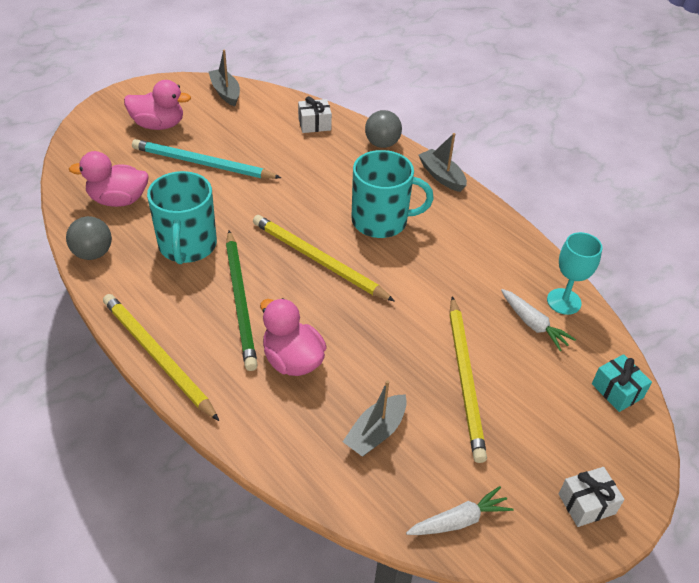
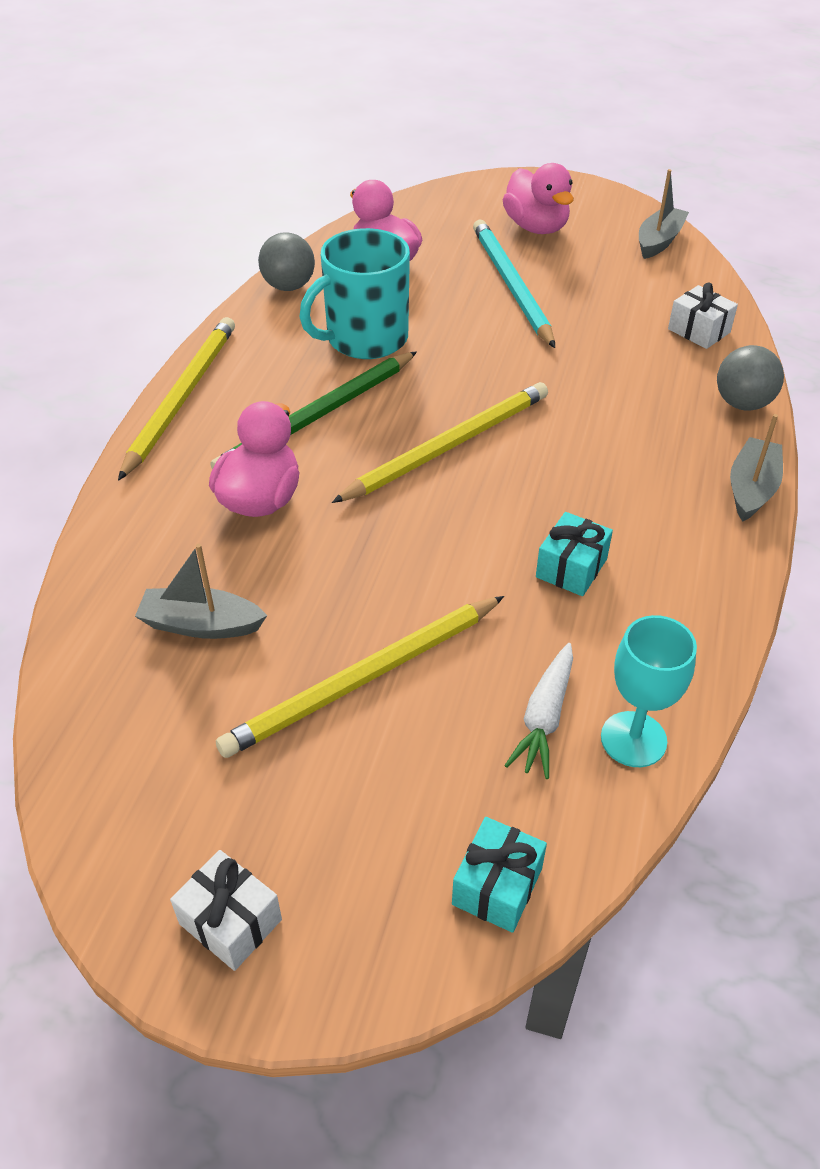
camera: 60 degrees right, 0 degrees up
(318, 260) = (448, 446): yellow pencil -> yellow pencil turned 45 degrees clockwise
(381, 221) = (584, 469): turquoise mug -> none
(446, 263) = (571, 568): none -> turquoise gift
(459, 520) = (110, 771): white carrot -> none

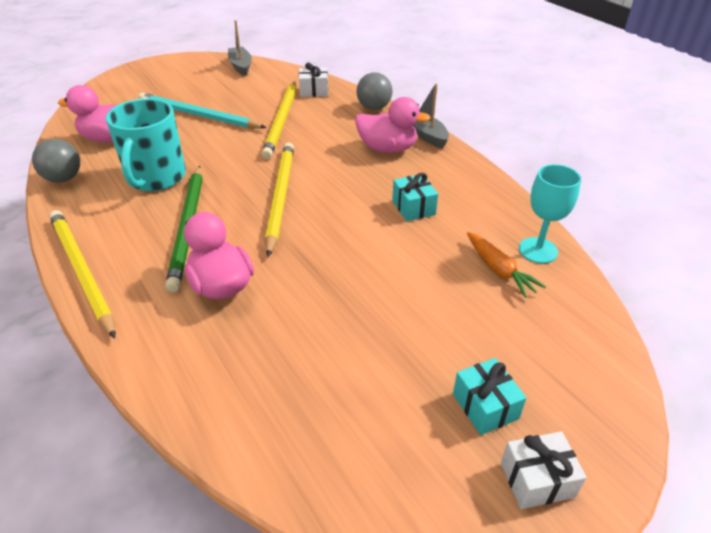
camera: 50 degrees left, 5 degrees down
(201, 624) = (289, 367): grey boat -> none
(363, 679) = (409, 320): yellow pencil -> yellow pencil (282, 121)
(497, 886) = (592, 347): turquoise gift -> turquoise gift (485, 406)
(536, 227) = (171, 86): pink duck -> pink duck (387, 149)
(544, 717) = (499, 270): white carrot -> orange carrot

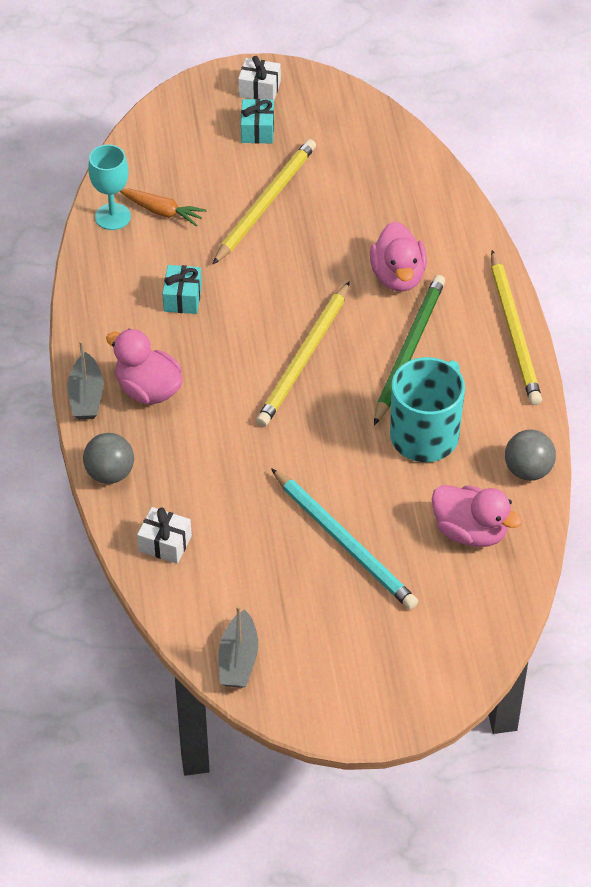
camera: 155 degrees left, 10 degrees up
(282, 121) = (242, 489): yellow pencil -> yellow pencil (265, 203)
(499, 270) = (162, 211): orange carrot -> orange carrot turned 120 degrees clockwise

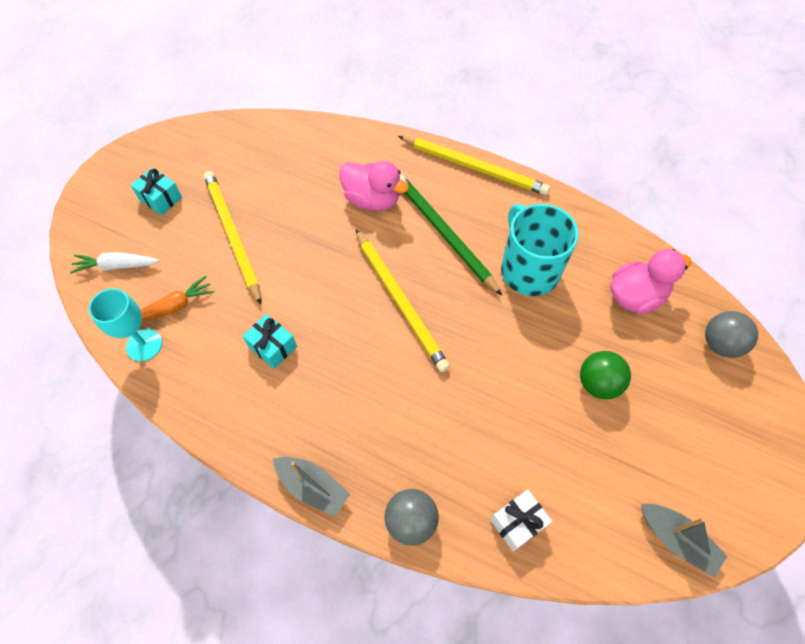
camera: 55 degrees left, 10 degrees up
(148, 389) = (344, 432): pink duck -> none
(166, 149) = (117, 266): none -> white carrot
(259, 89) = (125, 174): white gift -> none
(344, 542) = (598, 384): turquoise pencil -> green ball
(528, 470) = (600, 231): grey ball -> grey ball (720, 344)

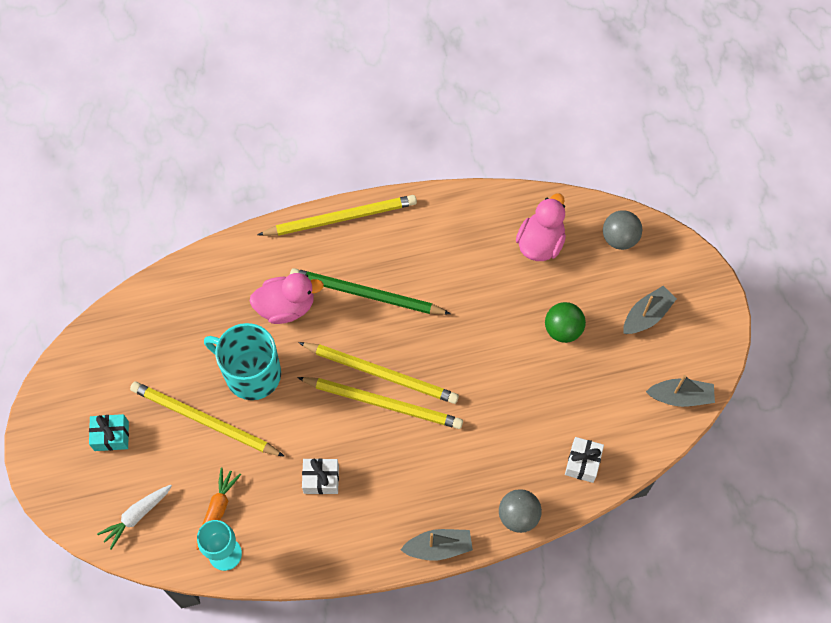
camera: 40 degrees left, 5 degrees up
(272, 347) = (321, 479): turquoise gift -> white gift
(380, 326) = (383, 403): none -> yellow pencil
(528, 270) = (452, 278): turquoise mug -> turquoise mug (251, 373)
(697, 432) = (646, 315): none -> grey boat

